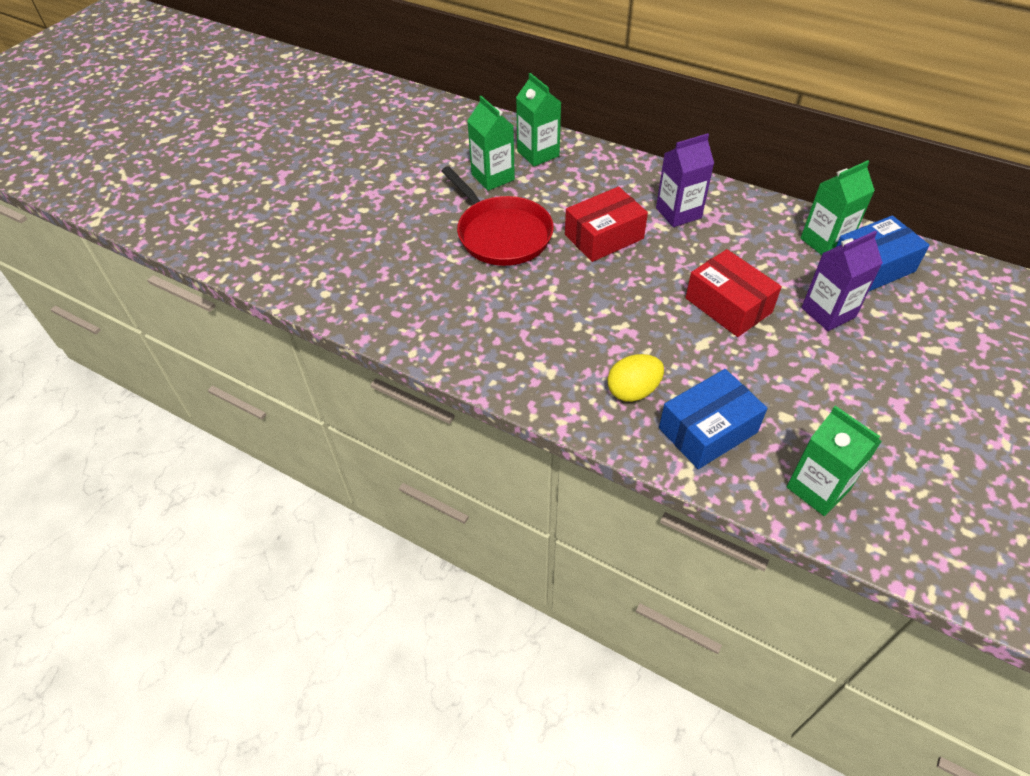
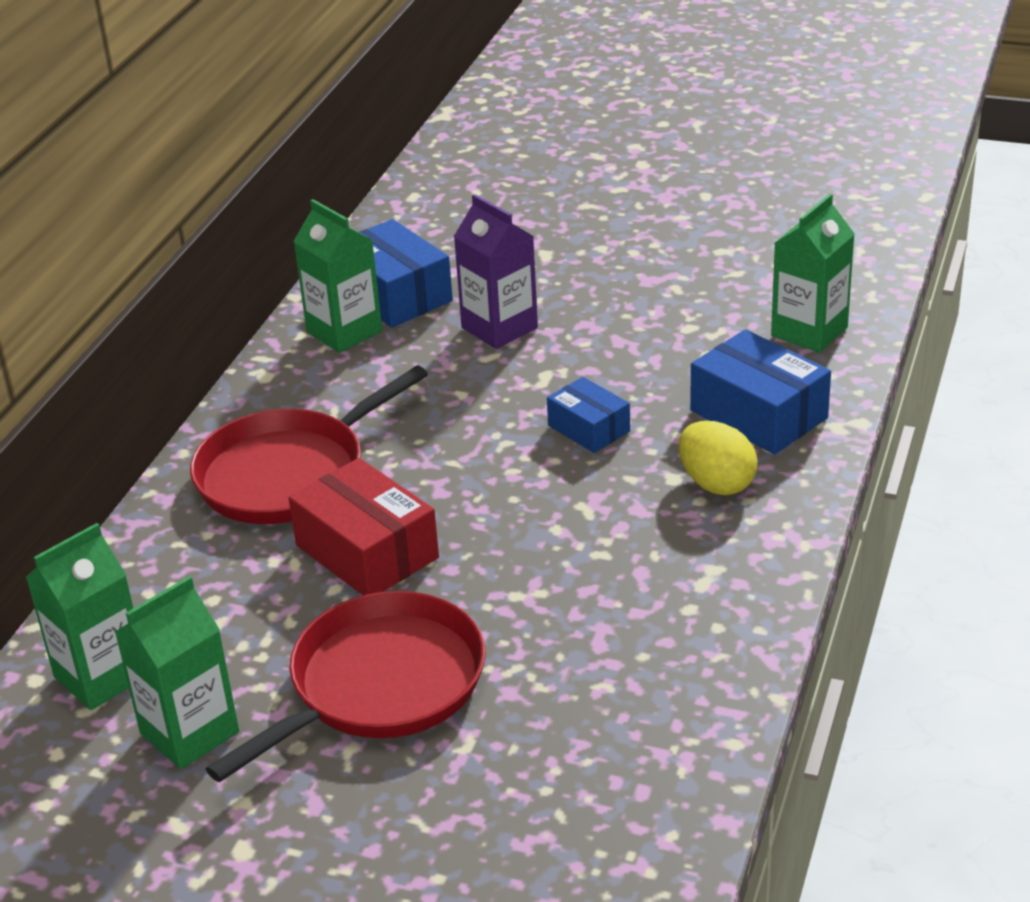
camera: 100 degrees left, 15 degrees down
(678, 213) = (288, 474): purple carton -> red pan
(703, 339) = (588, 428): none -> blue box
(728, 305) = (509, 411): red box -> none

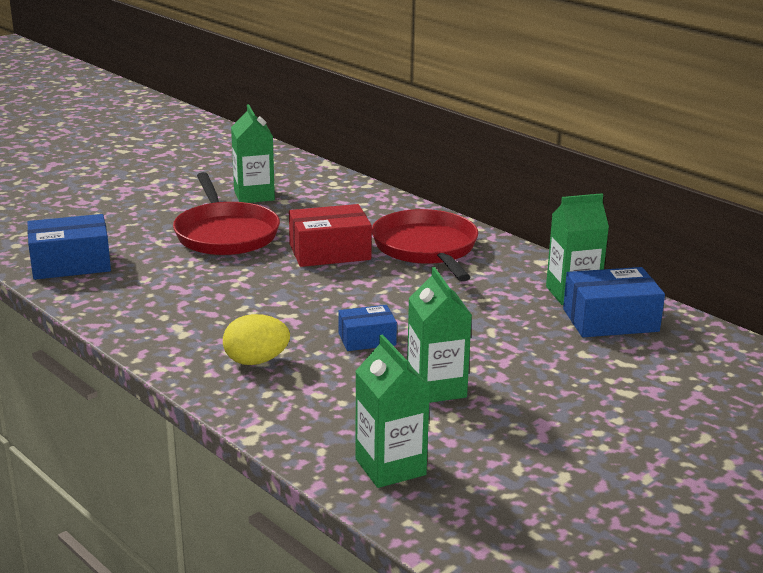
camera: 115 degrees right, 10 degrees down
(101, 676) = (316, 186): green carton -> green carton (436, 388)
(499, 328) = (526, 344): purple carton -> none
(758, 414) = (309, 403): blue box -> blue box (71, 264)

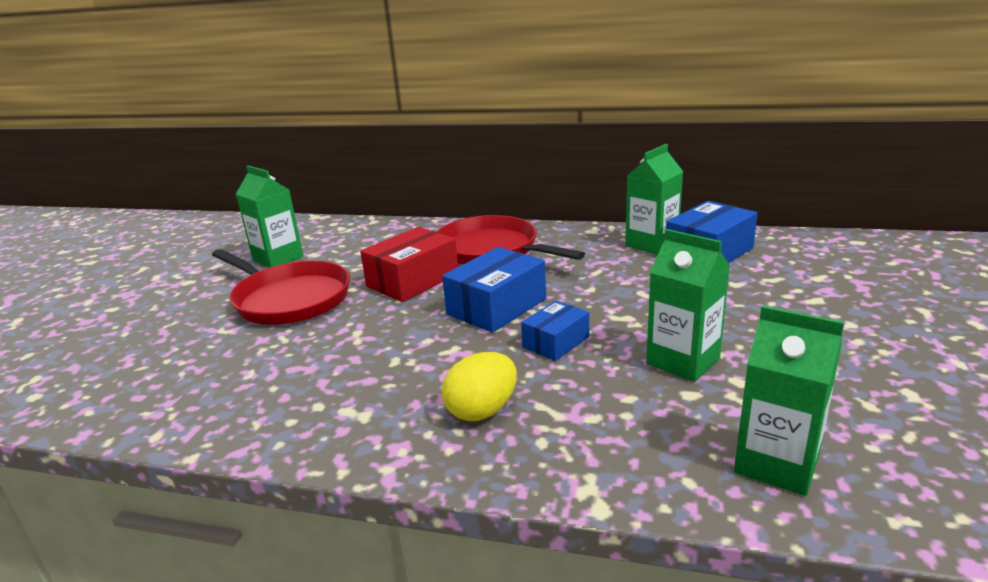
camera: 30 degrees left, 0 degrees up
(71, 264) = (134, 391): blue box -> blue box (496, 307)

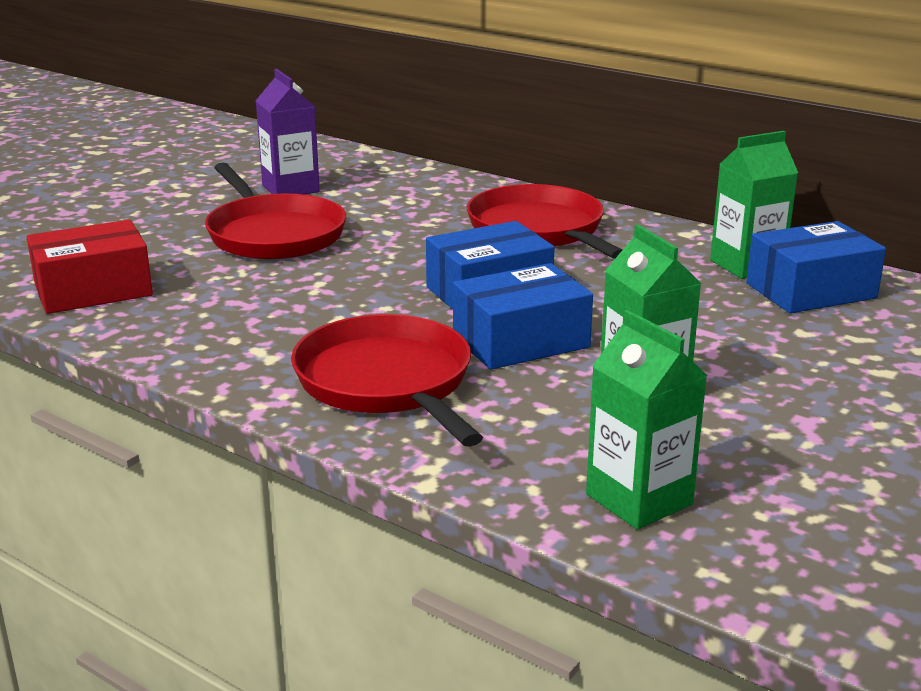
camera: 20 degrees right, 0 degrees up
(278, 258) = (290, 188): green carton -> purple carton
(413, 280) = (419, 244): red box -> red box (93, 290)
(482, 410) = (387, 382): yellow egg -> red pan
(556, 342) = (520, 341): blue box -> blue box, size x1.65

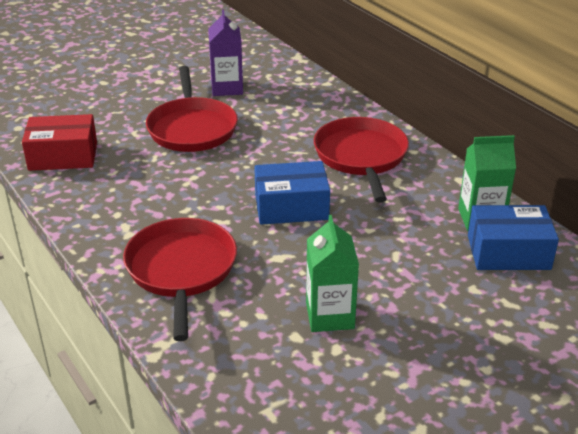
camera: 20 degrees right, 10 degrees up
(520, 341) = (283, 254): blue box -> none
(639, 499) = (266, 401): green carton -> none

